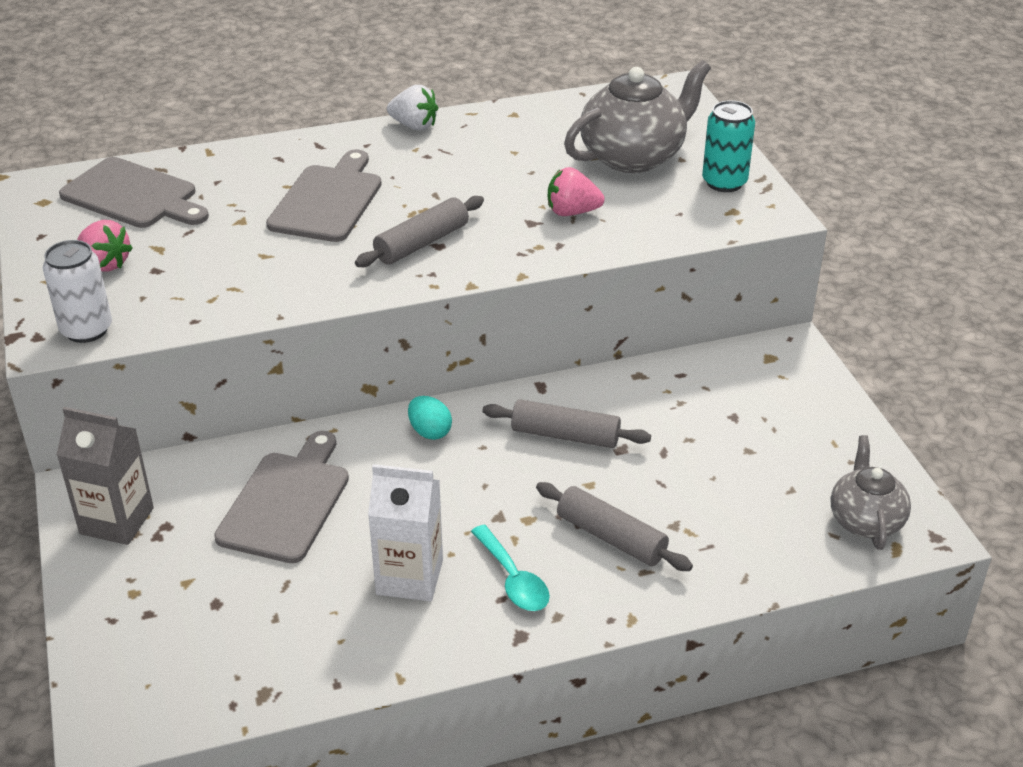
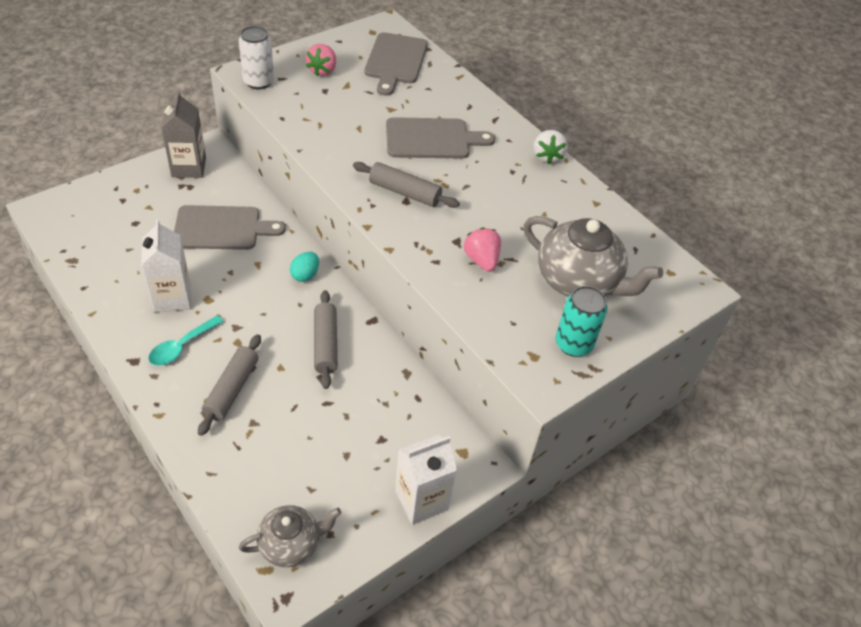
camera: 65 degrees right, 10 degrees up
(827, 403) = (421, 500): none -> white carton

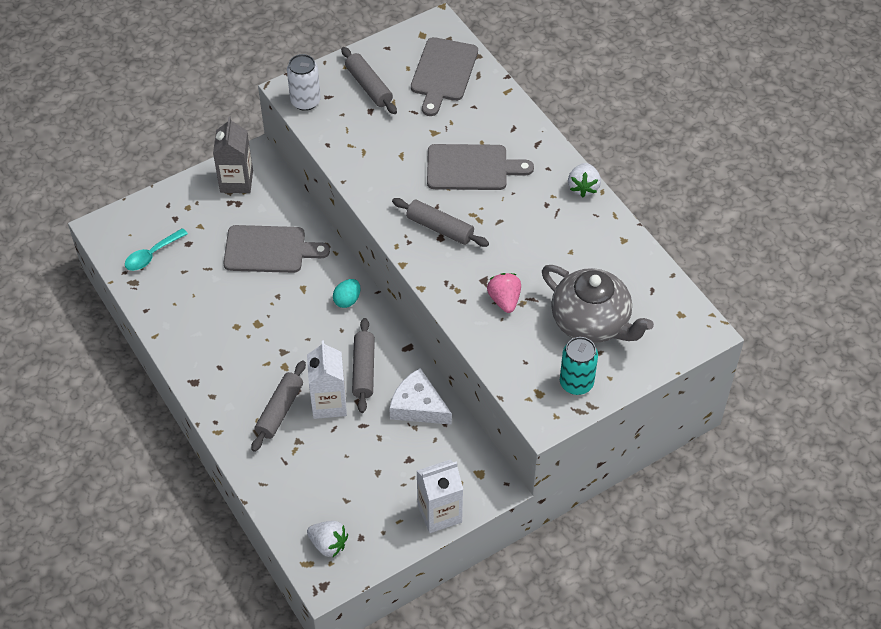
camera: 10 degrees right, 5 degrees up
(172, 297) = (225, 321): white carton -> white carton (329, 403)
(181, 347) = (235, 369): turquoise spoon -> turquoise spoon (152, 255)
(291, 544) = (328, 544): grey teapot -> white strawberry
(322, 71) = (369, 86): pink strawberry -> grey rolling pin
(388, 380) = (418, 406): none -> white cheese

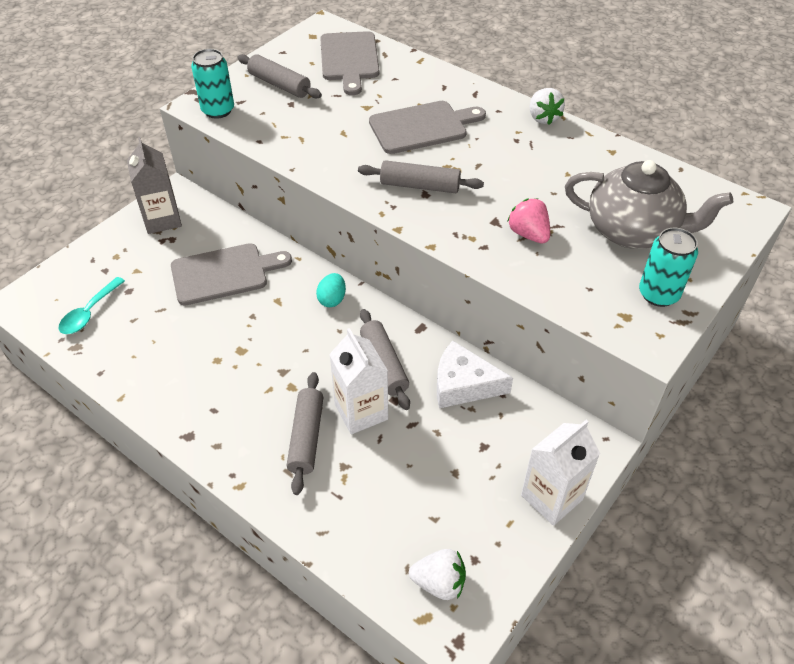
camera: 20 degrees left, 5 degrees down
(305, 101) = (218, 110): white can -> turquoise can

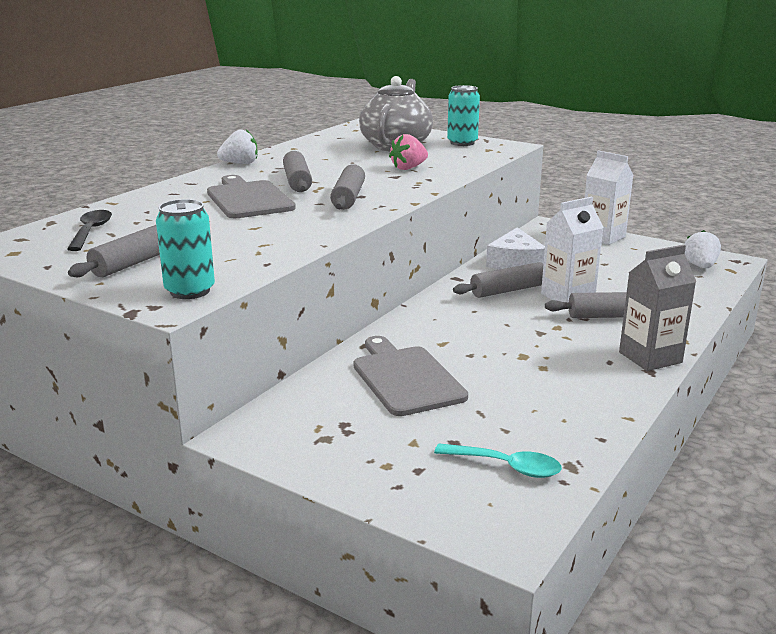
camera: 95 degrees left, 25 degrees down
(162, 219) = (302, 437): grey carton -> grey carton (650, 357)
(332, 299) = (432, 316): turquoise egg -> none
(349, 59) = (91, 231): grey cutting board -> black spoon
(476, 154) = (297, 181): none -> grey rolling pin

